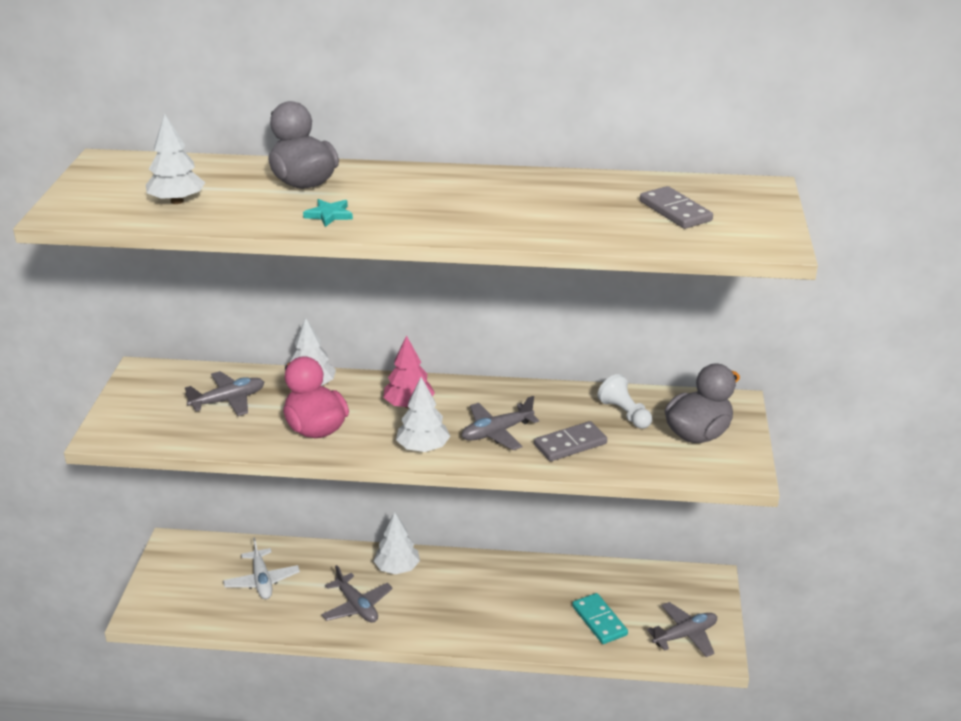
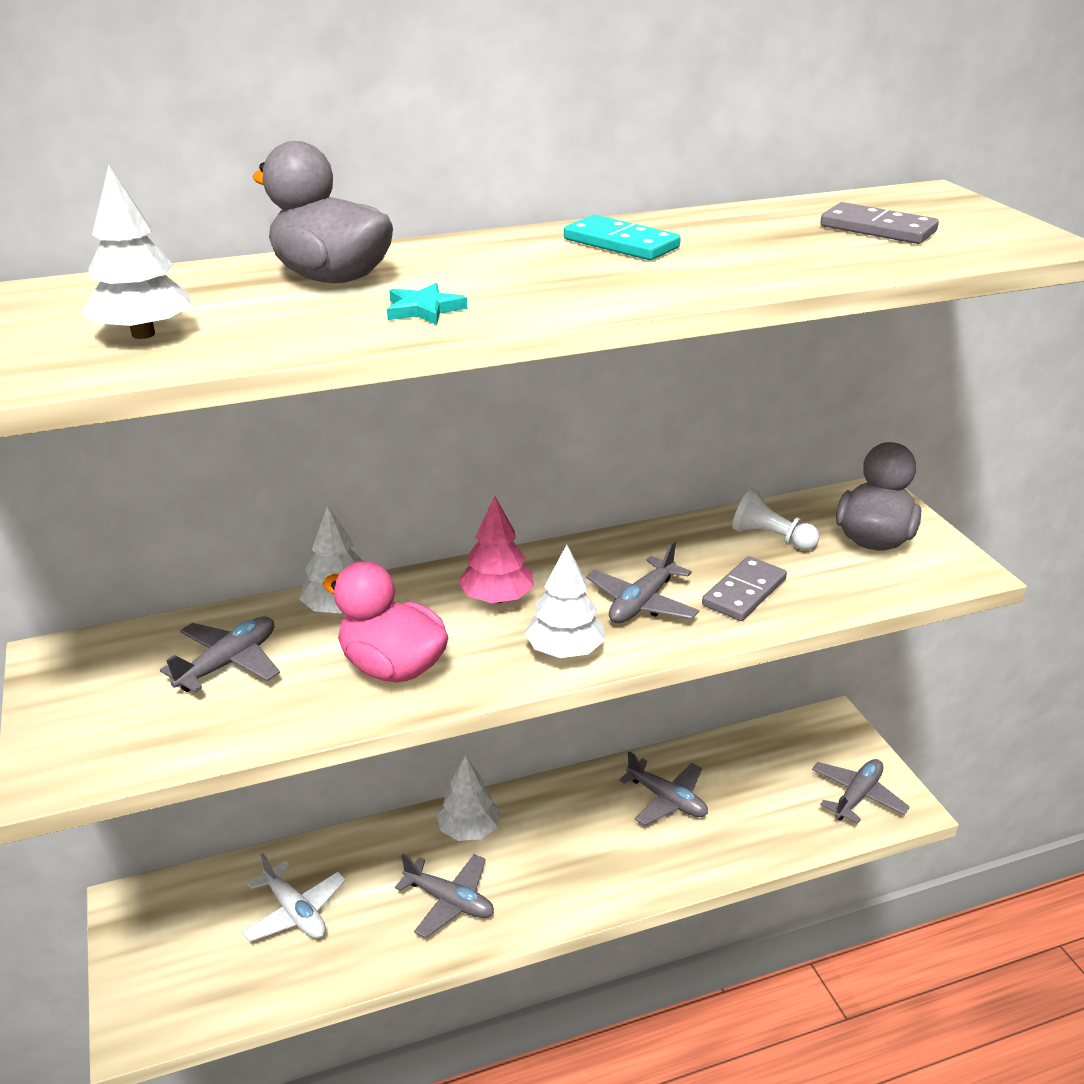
camera: 25 degrees left, 0 degrees up
(543, 592) = (666, 799): none -> grey plane
(599, 621) = (754, 812): turquoise domino -> turquoise domino (621, 243)

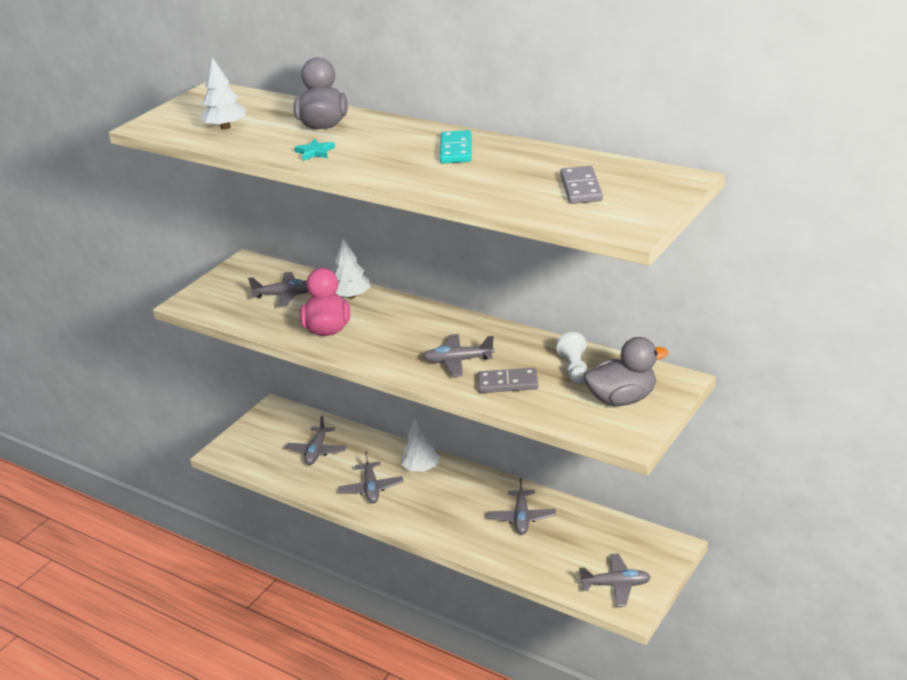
camera: 55 degrees right, 0 degrees up
(295, 912) = (317, 451): white plane -> grey plane
(497, 598) = (410, 325): pink tree -> none
(565, 651) = (392, 360): white tree -> none

